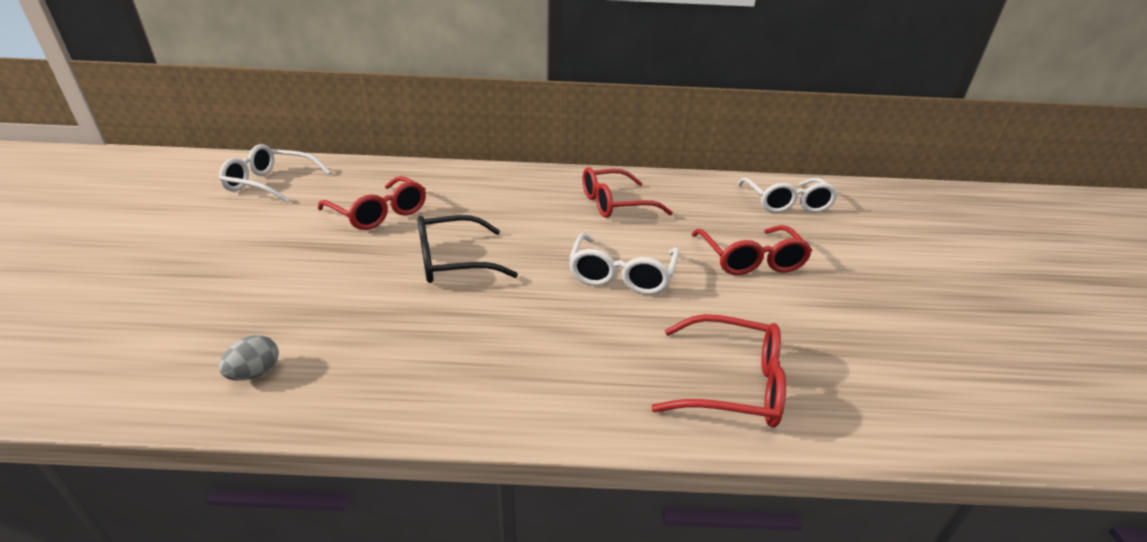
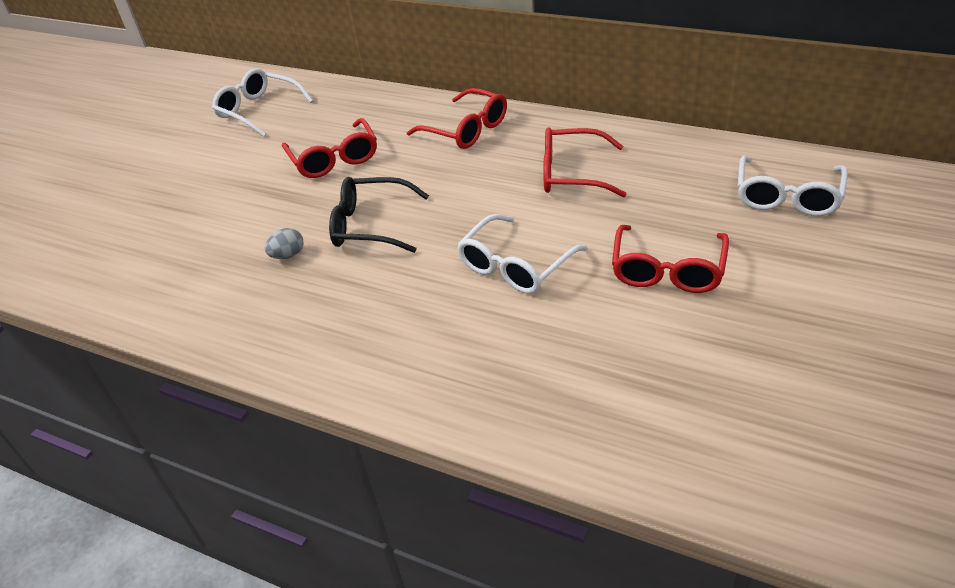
camera: 30 degrees right, 10 degrees up
(255, 373) = (186, 306): grey egg -> grey egg (288, 255)
(731, 384) = (532, 397): red glasses -> red glasses (466, 130)

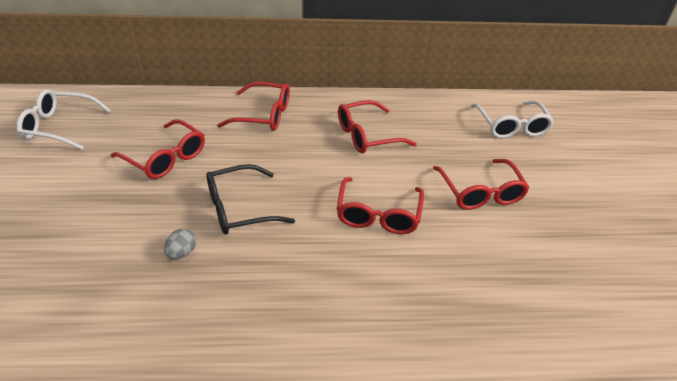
camera: 35 degrees left, 0 degrees up
(515, 266) = (378, 215): white glasses -> red glasses

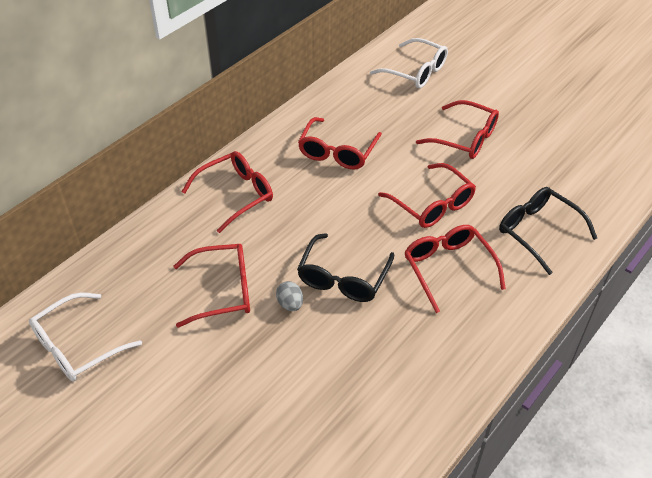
camera: 45 degrees left, 5 degrees up
(182, 253) = (358, 339): grey egg -> grey egg (290, 304)
(317, 264) = (448, 268): none -> red glasses
(434, 303) = (538, 232): none -> black glasses

